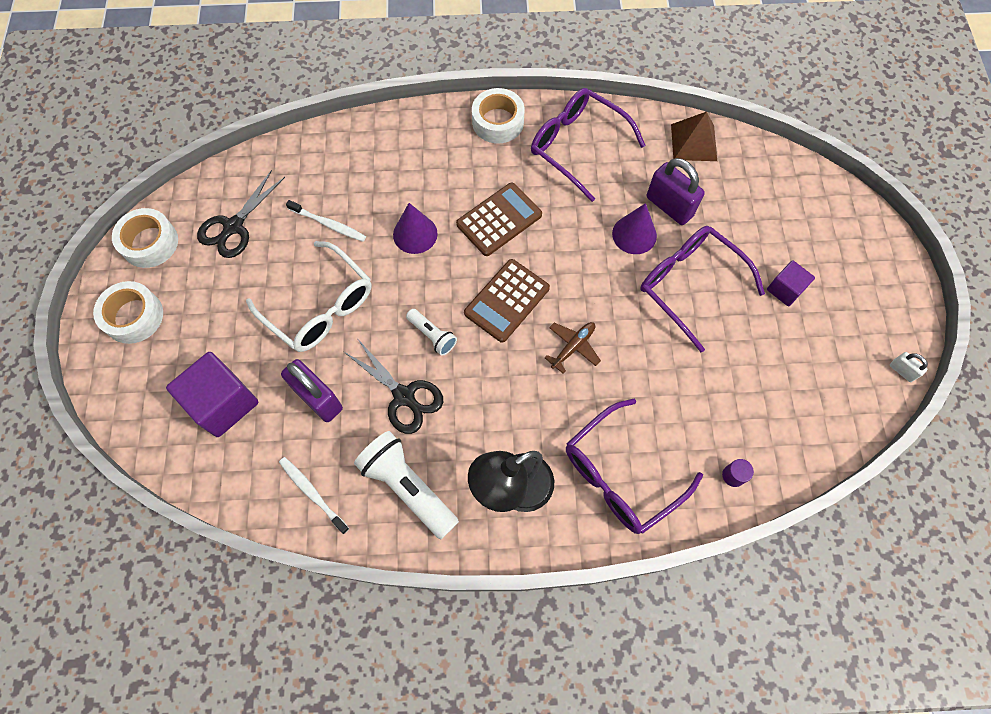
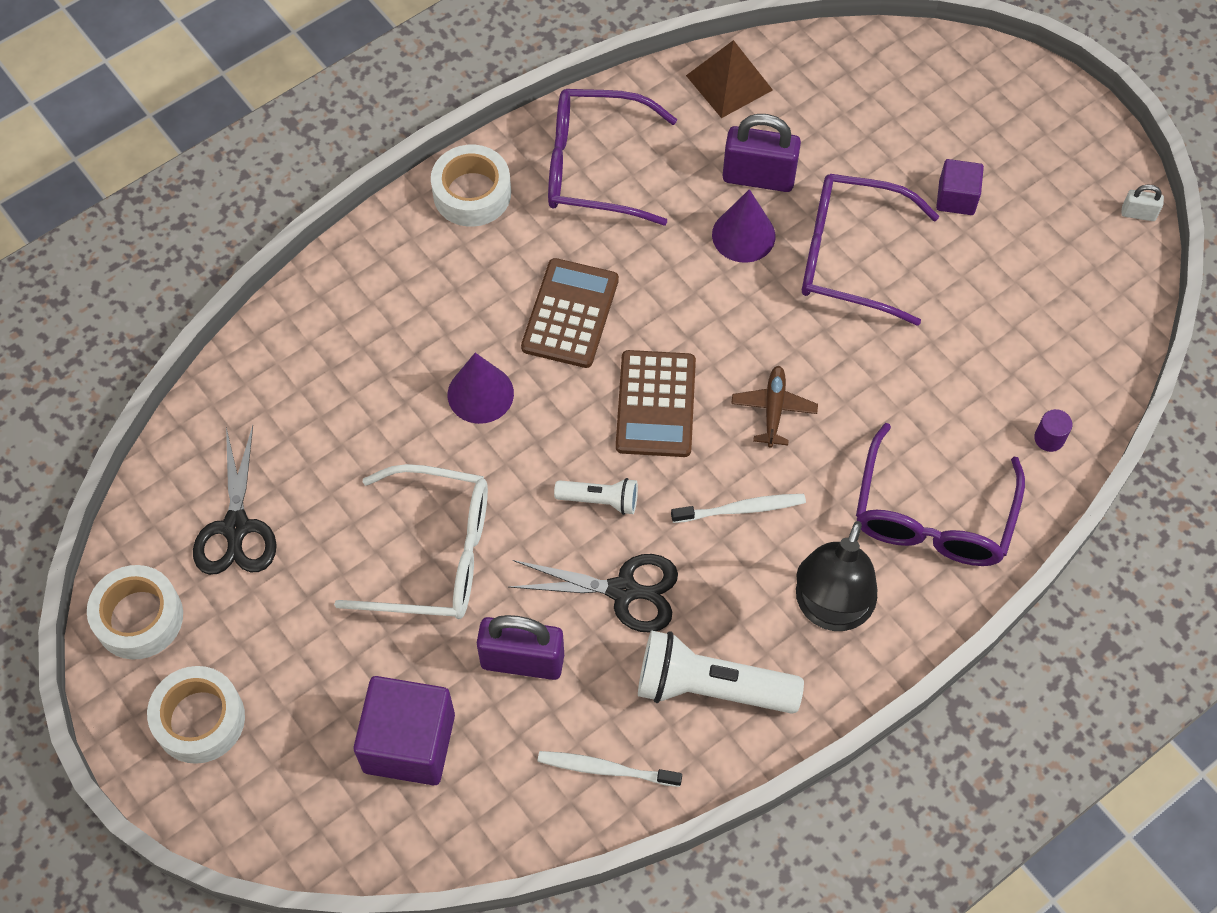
camera: 35 degrees left, 5 degrees down
(329, 224) = (360, 448): white toothbrush -> white toothbrush (742, 509)

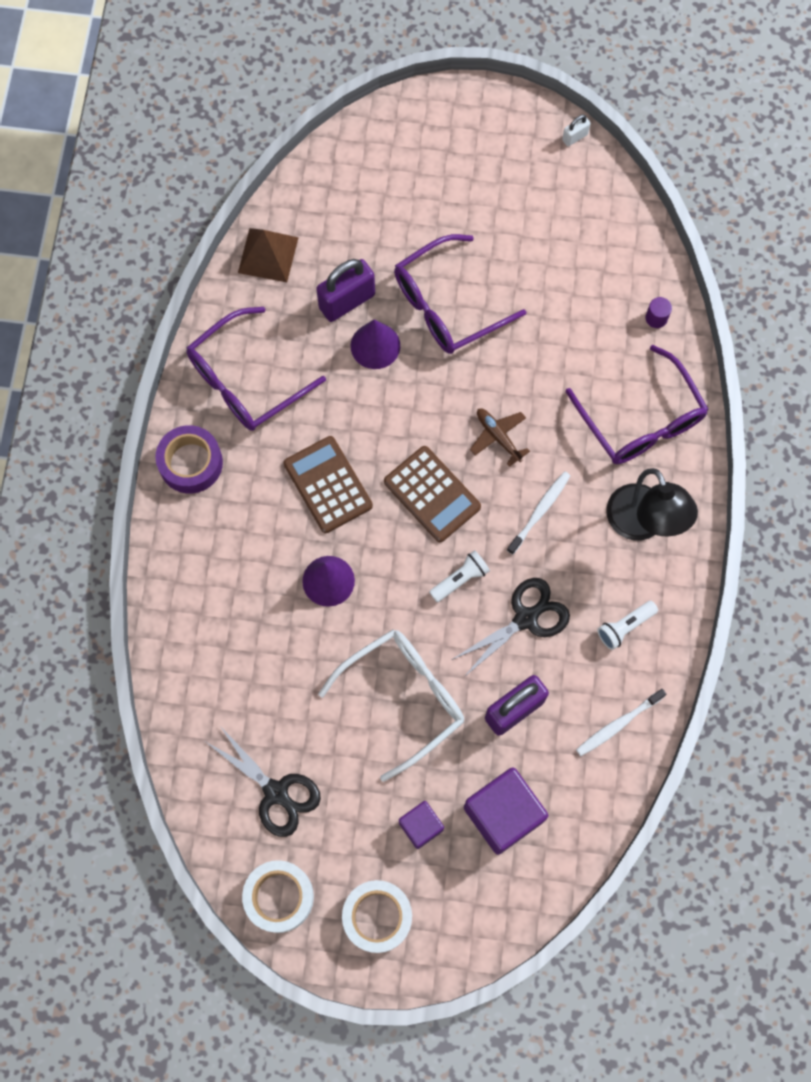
camera: 45 degrees left, 10 degrees up
(472, 193) = (191, 463): white tape -> purple tape
(710, 687) = (624, 627): white flashlight -> white flashlight, size x0.54
(956, 198) = (469, 215): purple cube -> purple cube (421, 826)

